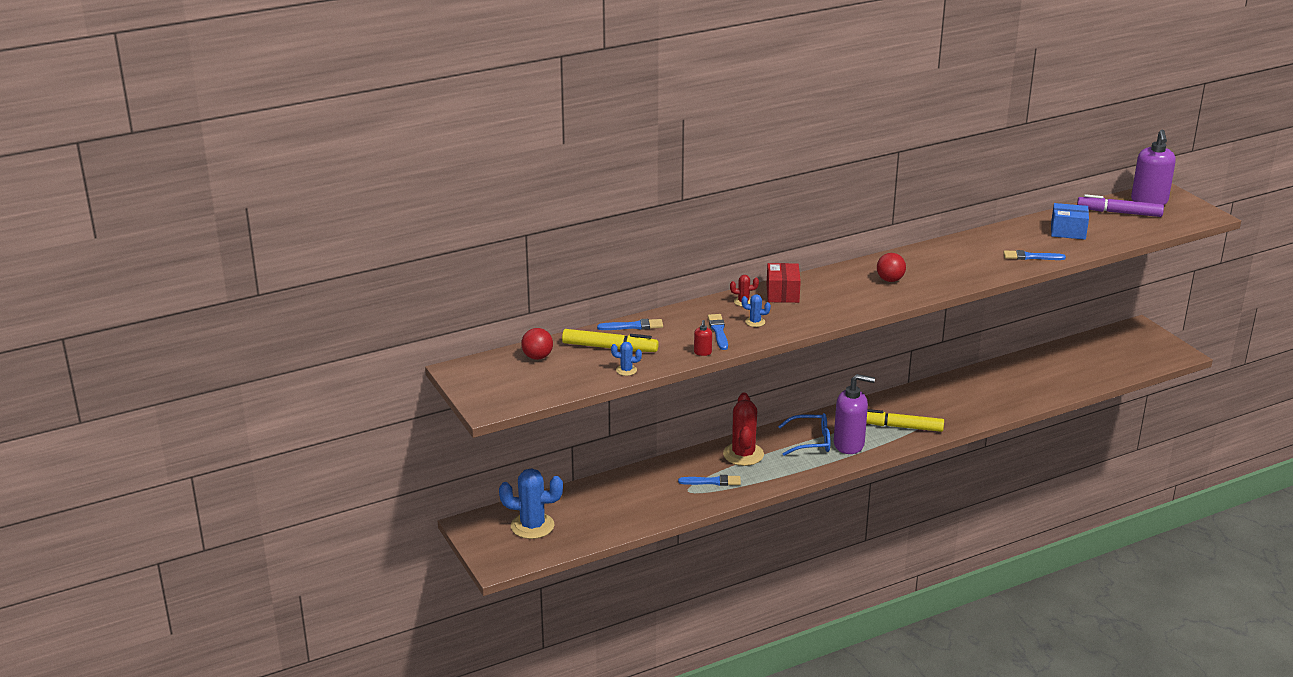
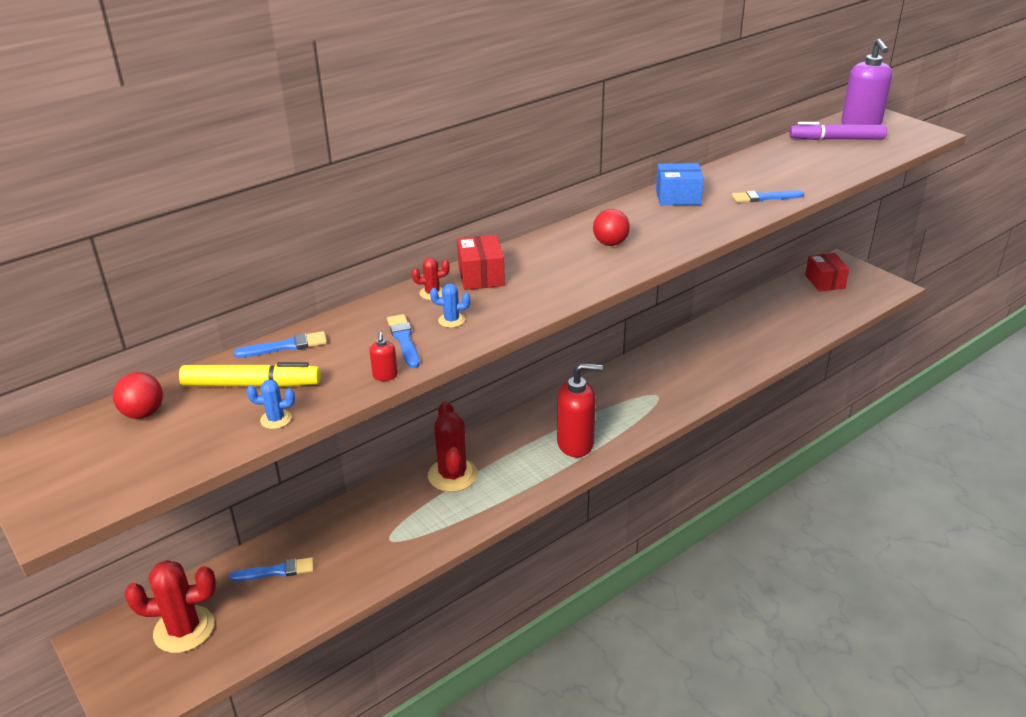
camera: 10 degrees left, 5 degrees up
(532, 526) = (184, 629): blue cactus -> red cactus
(712, 482) = (419, 521): blue brush -> blue brush (276, 571)
(811, 441) = (530, 445): blue glasses -> none
(849, 444) = (576, 444): purple soap dispenser -> red soap dispenser
(900, 427) = (629, 412): yellow marker -> none
(1068, 231) = (792, 165): blue box -> blue box (678, 197)
(1117, 343) = (825, 282): none -> red box

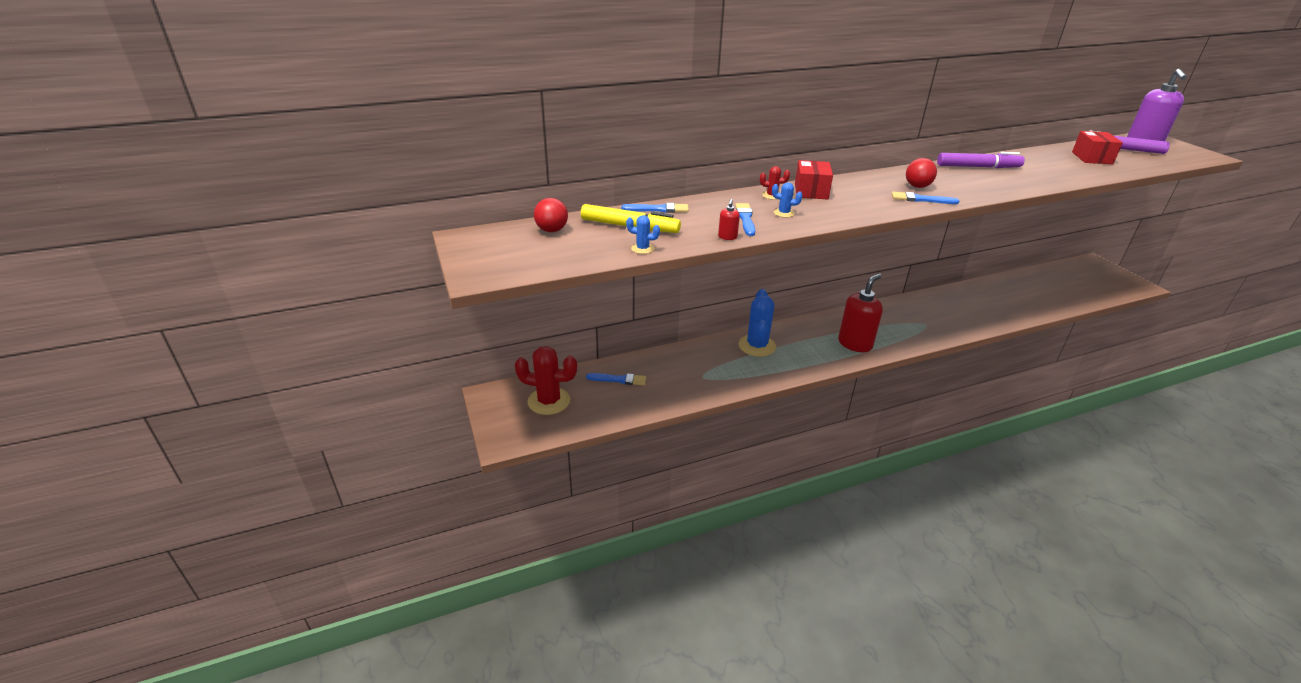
camera: 15 degrees right, 0 degrees up
(452, 475) = (757, 346): red cactus -> blue cactus
(576, 444) = (855, 344): red soap dispenser -> red soap dispenser turned 60 degrees counterclockwise
(678, 197) = (977, 167): blue box -> purple marker
(764, 197) = (1052, 176): blue brush -> blue brush (921, 199)
(825, 282) = (1080, 273): red box -> red box (1092, 158)

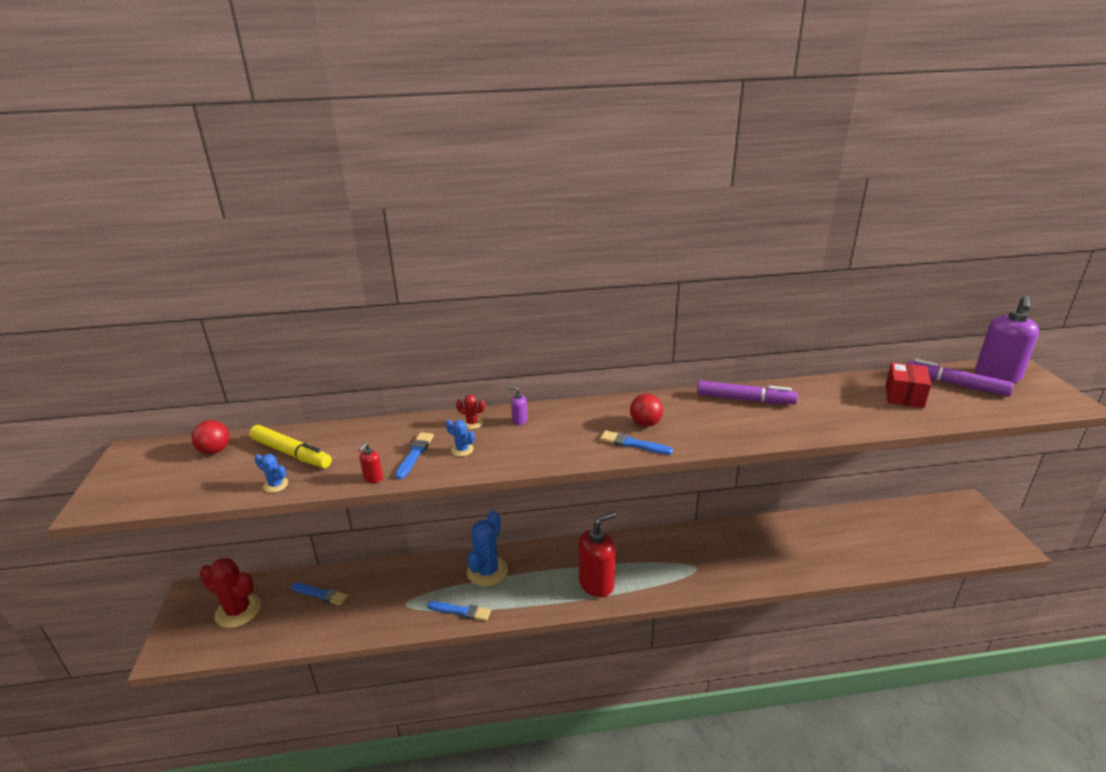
camera: 15 degrees right, 5 degrees down
(658, 209) = (340, 432): blue brush -> blue brush (461, 611)
(811, 191) = (519, 421): red box -> purple soap dispenser

